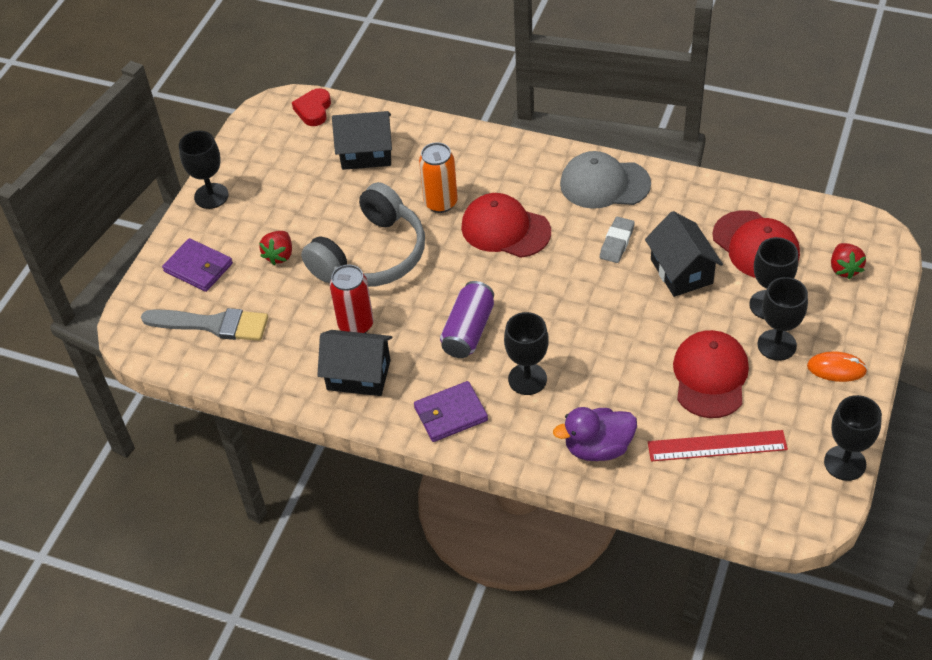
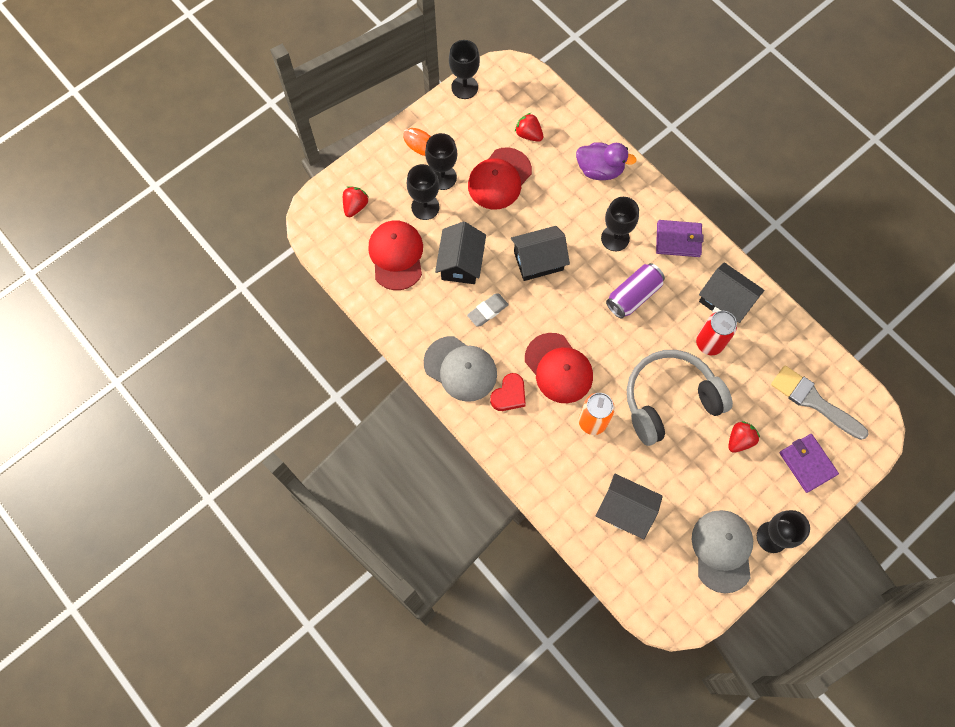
camera: 155 degrees left, 20 degrees up
(256, 166) = (722, 550): none -> grey cap
(313, 110) = (646, 591): red heart -> red heart (509, 395)
(598, 314) = (538, 261): none -> black house
(717, 445) = (528, 134): red ruler -> red strawberry

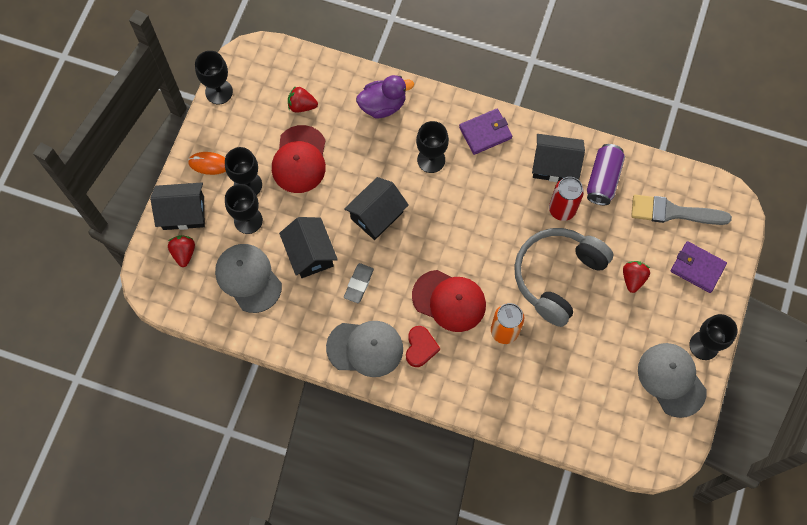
camera: 30 degrees left, 0 degrees up
(396, 255) = (248, 278): red cap -> grey cap
(625, 510) = (574, 391): black house -> black house (183, 213)
(633, 295) = (475, 202): purple can -> purple can (603, 179)

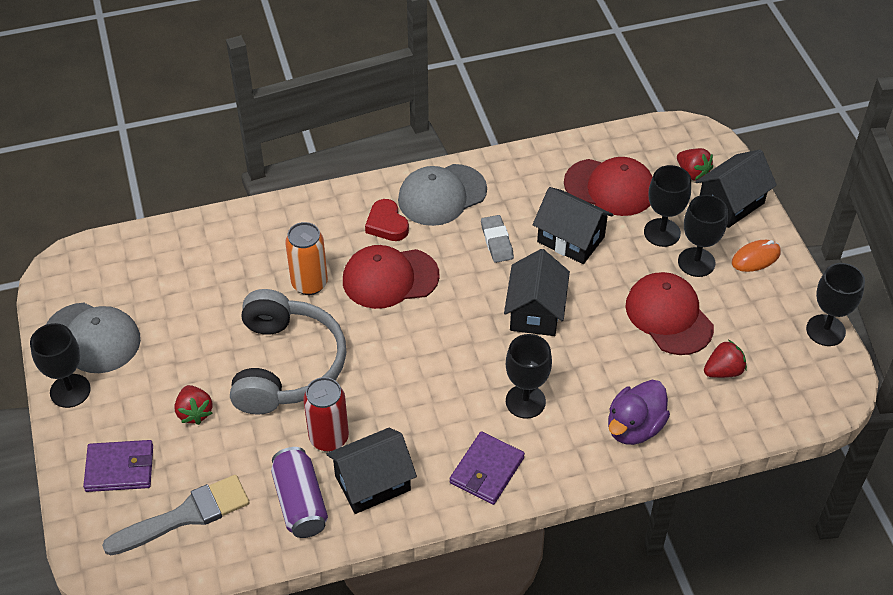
camera: 145 degrees right, 20 degrees down
(248, 278) = (610, 187): grey cap -> red cap

